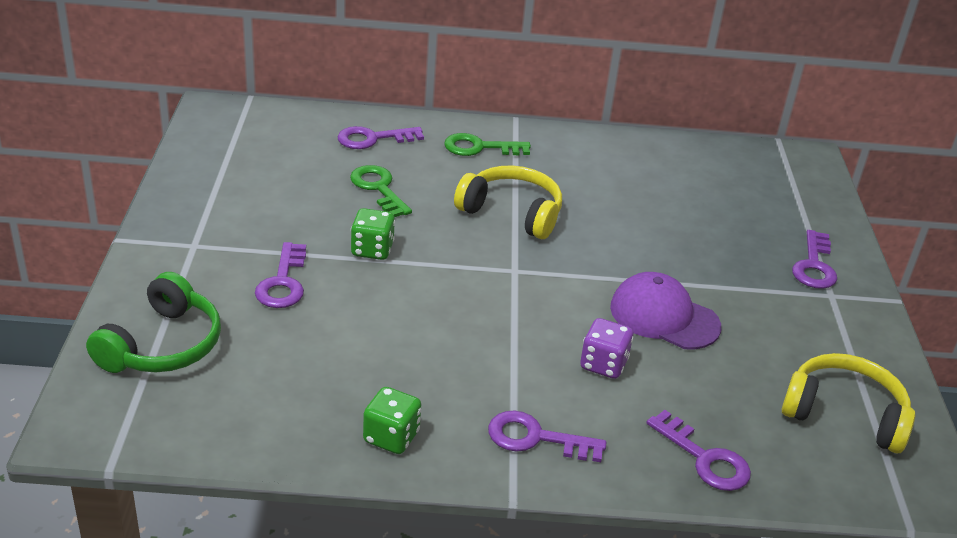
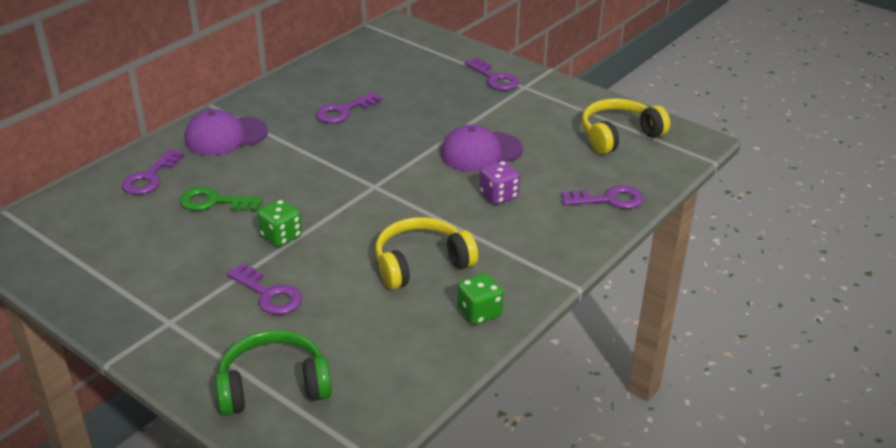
camera: 50 degrees left, 0 degrees up
(163, 345) = (273, 385): green headphones -> green headphones turned 75 degrees counterclockwise
(480, 147) = (225, 136): green key -> purple cap
(512, 212) = (314, 158): yellow headphones -> yellow headphones (421, 263)
(536, 438) = (536, 253): purple key -> purple key (344, 111)

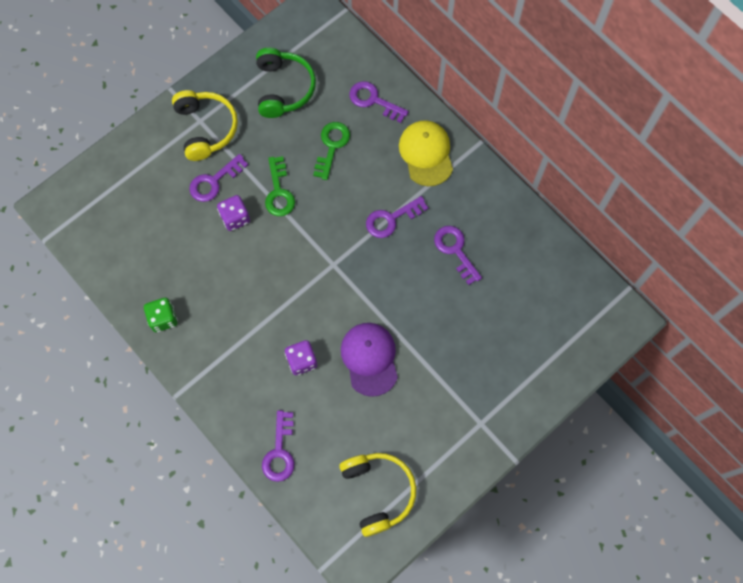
camera: 100 degrees right, 35 degrees up
(225, 136) = (426, 154): purple cap -> yellow cap
(273, 385) = (125, 182): green headphones -> green headphones (284, 88)
(281, 236) = (279, 192): green dice -> green key
(322, 268) = (235, 218): none -> purple dice
(421, 263) = (226, 287): yellow headphones -> yellow headphones (206, 128)
(494, 78) = (501, 397): purple key -> purple key (391, 219)

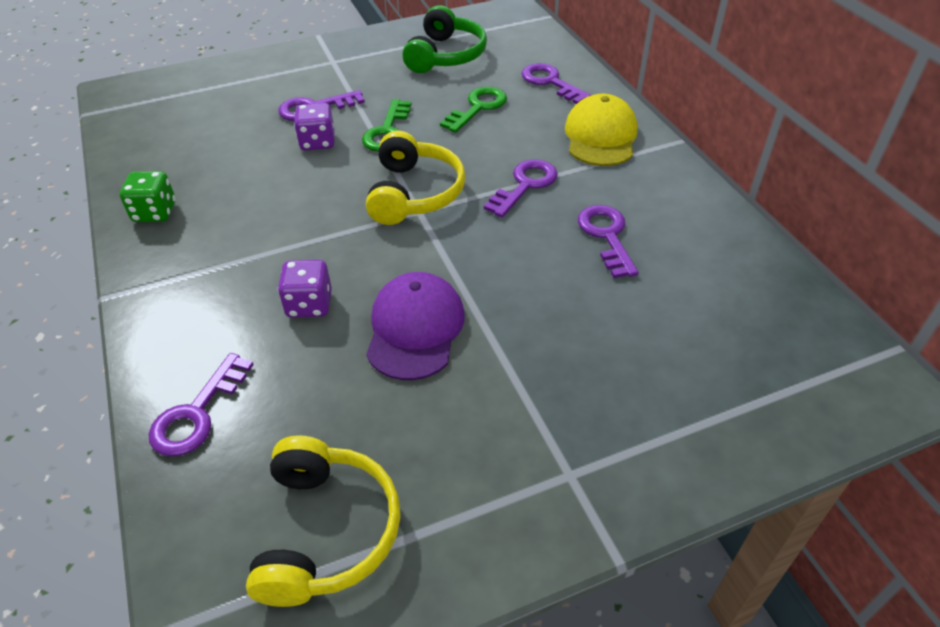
camera: 20 degrees right, 25 degrees down
(206, 128) = (336, 68): yellow headphones -> yellow headphones (414, 193)
(391, 219) = (525, 185): purple key -> purple key turned 135 degrees clockwise

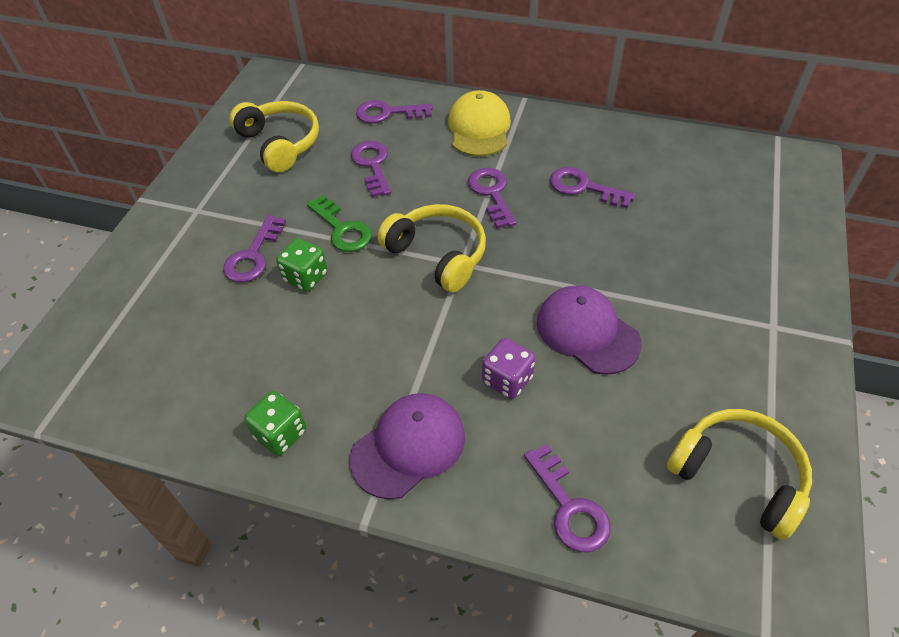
camera: 50 degrees left, 5 degrees up
(191, 283) = (408, 446): none -> purple cap
(317, 142) = (305, 277): purple dice -> green dice
(446, 55) = (280, 143): green headphones -> yellow headphones
(478, 108) = (372, 165): green key -> purple key
(600, 136) = (479, 128): yellow cap -> yellow cap turned 45 degrees clockwise

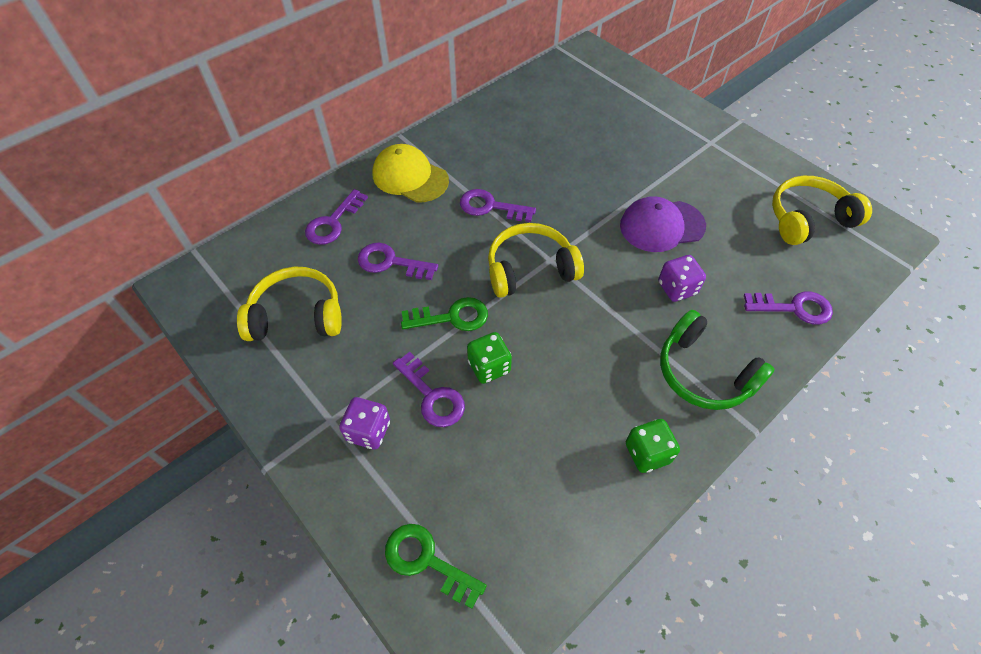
camera: 60 degrees left, 5 degrees up
(102, 324) = (427, 561): none -> green key
(198, 235) = (368, 431): none -> purple dice
(408, 446) = (703, 373): purple cap -> green headphones
(584, 187) = (527, 156): purple key -> none

